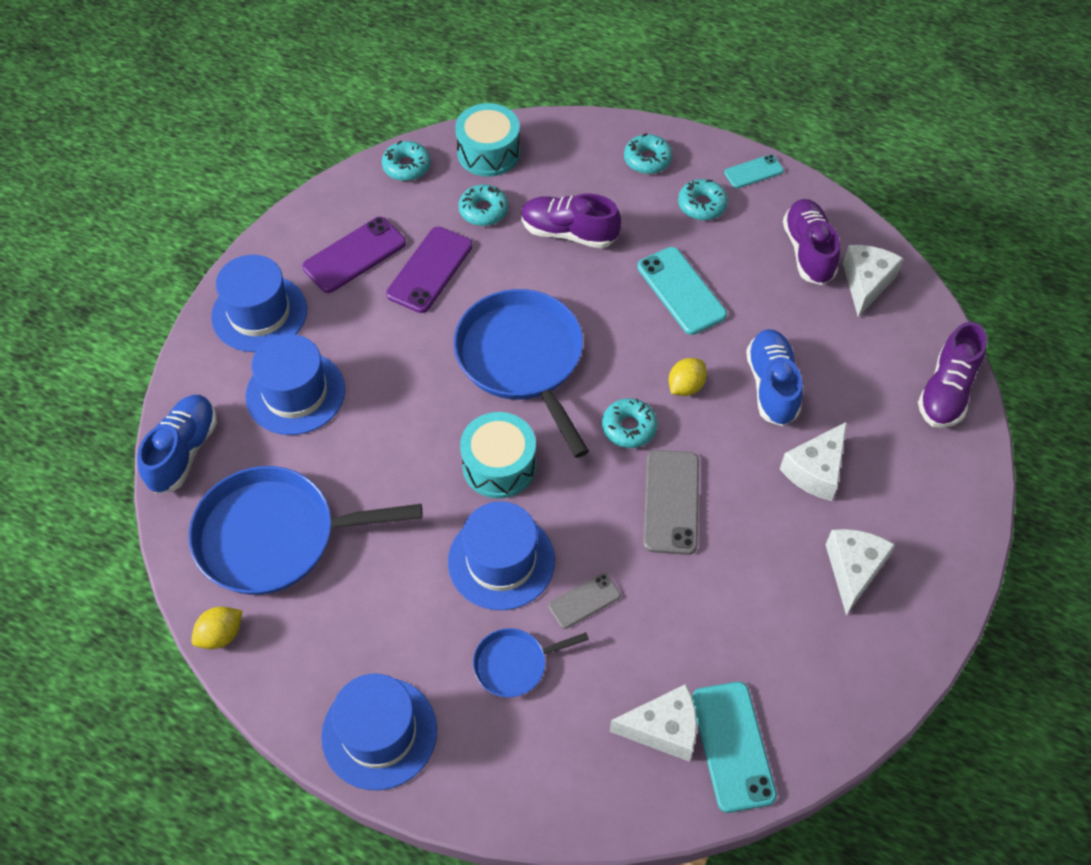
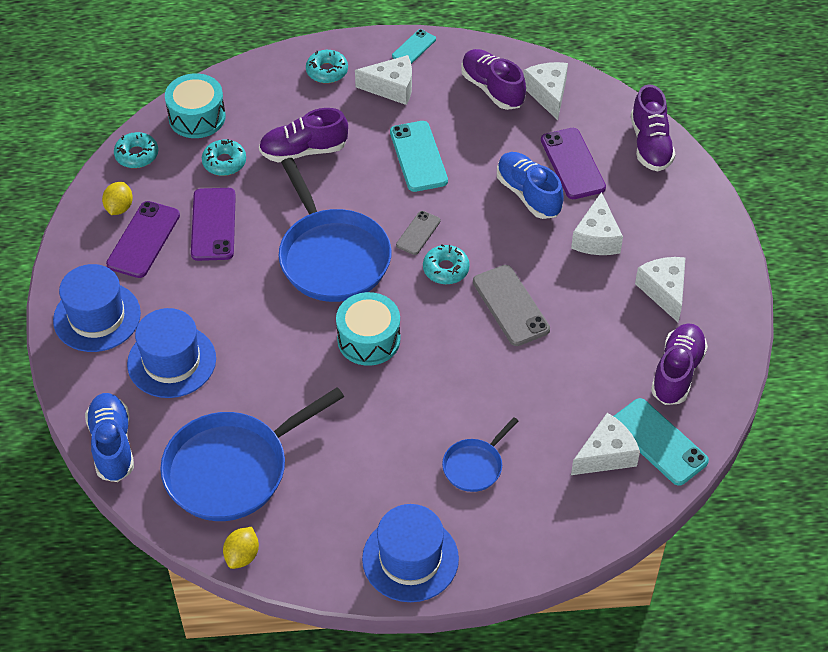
camera: 30 degrees left, 5 degrees down
(501, 561) = (416, 403): blue hat -> none
(522, 359) = (332, 257): blue pan -> blue pan turned 150 degrees counterclockwise
(584, 601) = (495, 400): grey phone -> grey phone (418, 233)
(681, 291) = (418, 156): turquoise phone -> turquoise phone turned 45 degrees clockwise
(685, 386) = (467, 222): yellow lemon -> yellow lemon (119, 208)
(702, 205) = (391, 88): turquoise donut -> white cheese
(807, 674) = (677, 372): none -> purple shoe
(843, 374) = (572, 164): none -> purple phone

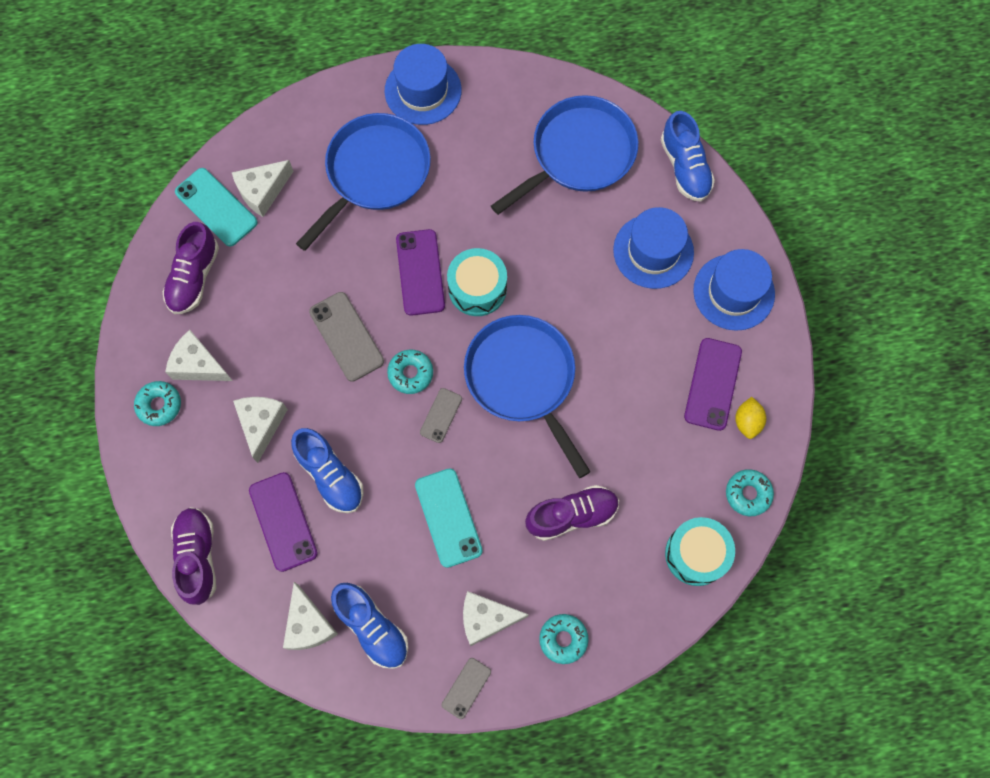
camera: 175 degrees right, 20 degrees up
(213, 224) = (647, 409): purple phone -> purple phone (420, 272)
(224, 162) = (653, 492): turquoise donut -> turquoise donut (159, 405)
(242, 555) = (557, 83): yellow lemon -> none
(414, 48) = (466, 688): turquoise phone -> grey phone
(474, 466) = (374, 172): blue pan -> blue pan, size x2.05
(492, 89) = (372, 627): purple shoe -> blue shoe
(664, 291) = (198, 365): white cheese -> white cheese turned 135 degrees clockwise

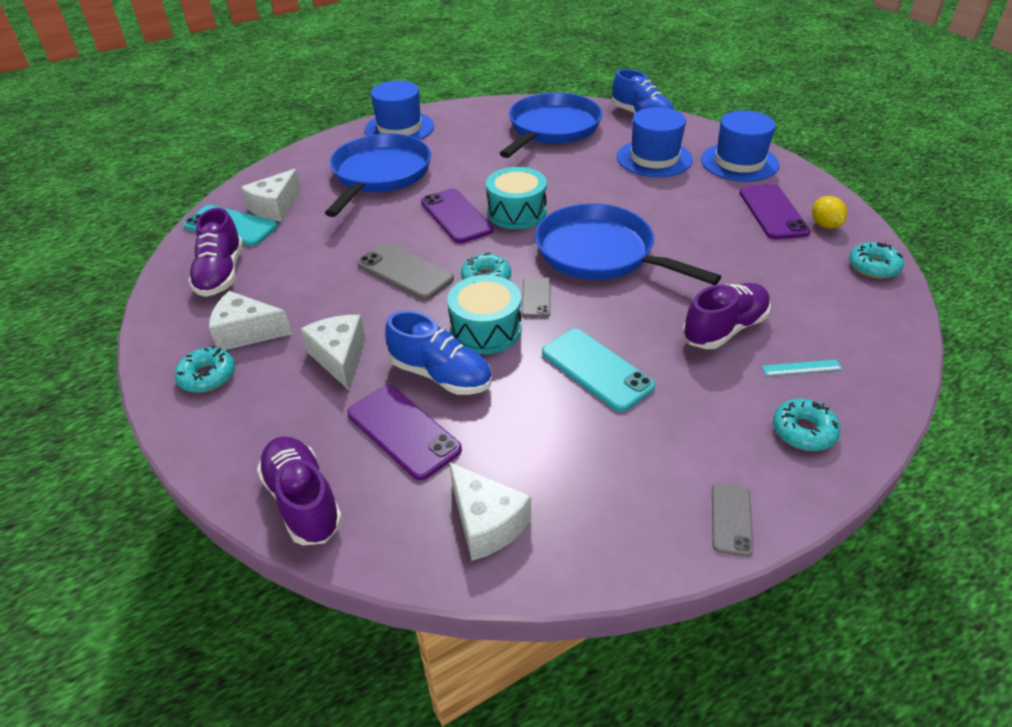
camera: 20 degrees left, 30 degrees down
(372, 627) = (571, 497): blue shoe -> none
(486, 619) = (703, 442): white cheese -> none
(604, 580) = (801, 367): none -> turquoise ruler
(696, 554) = (871, 320): turquoise drum -> turquoise drum (486, 329)

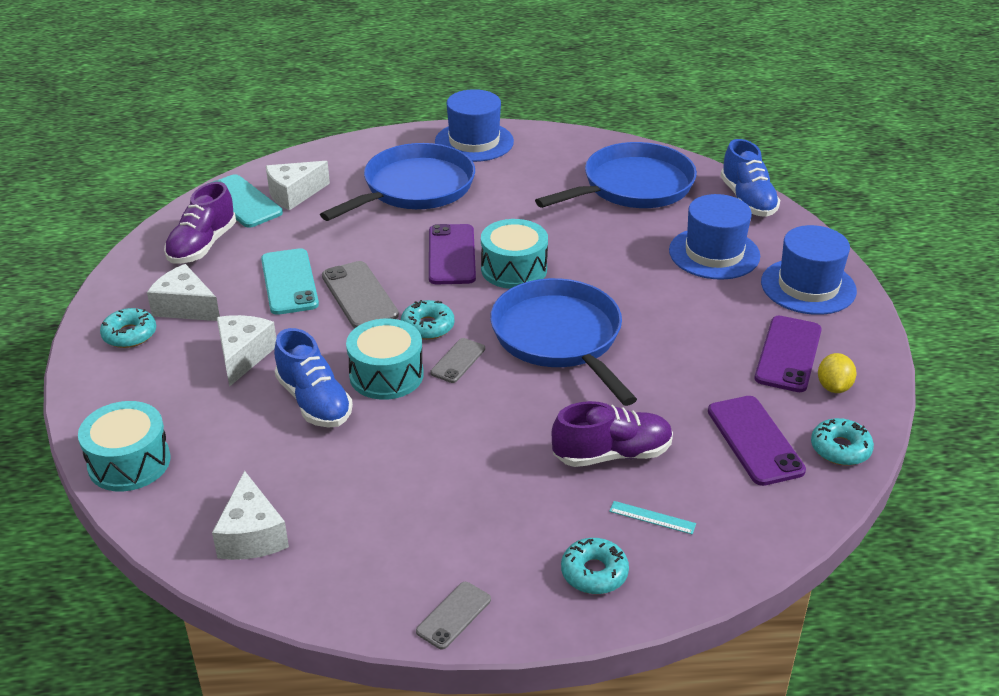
camera: 25 degrees right, 5 degrees down
(303, 501) = (129, 462): purple shoe -> turquoise drum
(403, 431) = (245, 438): purple phone -> purple phone (755, 440)
(596, 369) = (454, 447): turquoise phone -> turquoise phone (289, 282)

